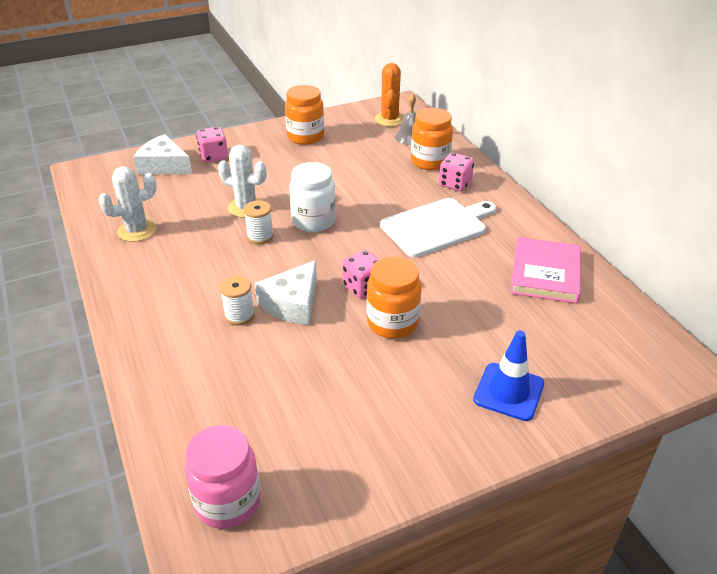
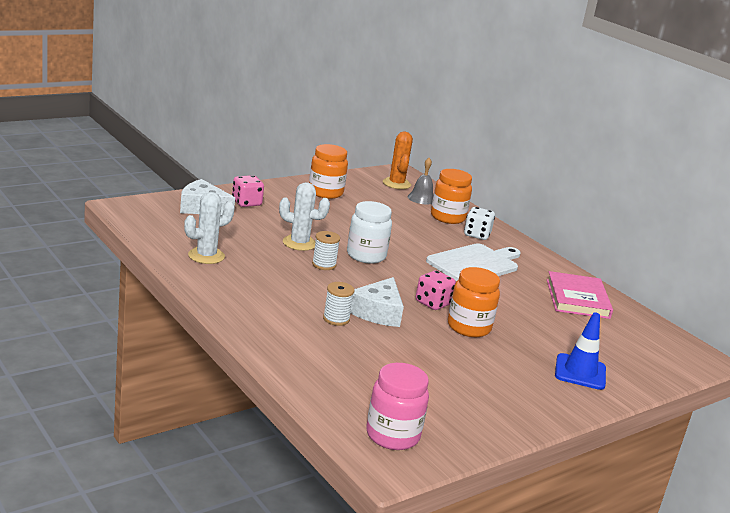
camera: 15 degrees left, 15 degrees down
(455, 184) = (477, 235): pink dice -> white dice

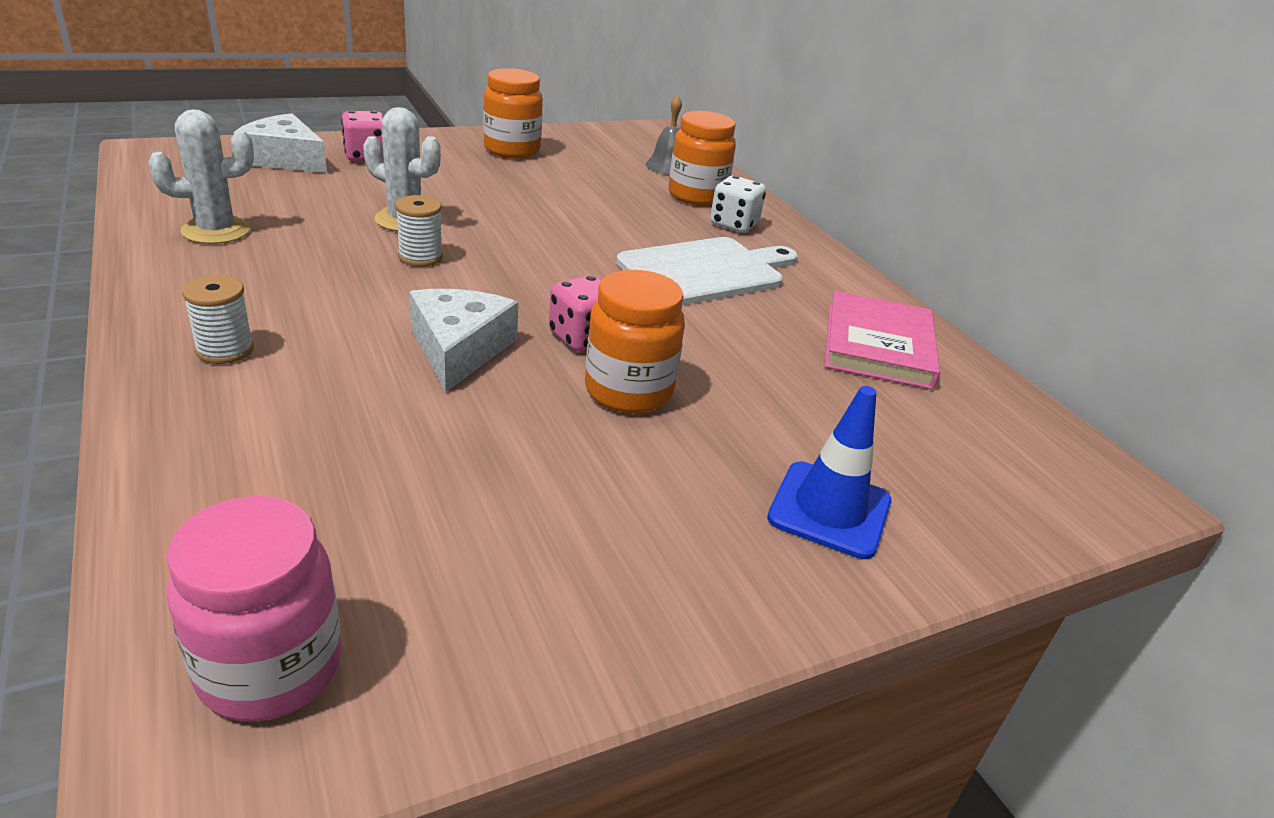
camera: 10 degrees right, 10 degrees up
(336, 319) = (363, 358): white spool -> white spool (225, 350)
(366, 256) = (511, 246): white jar -> none
(378, 312) = (459, 349): white cheese -> white cheese turned 150 degrees clockwise
(396, 184) = (639, 145): orange cactus -> none

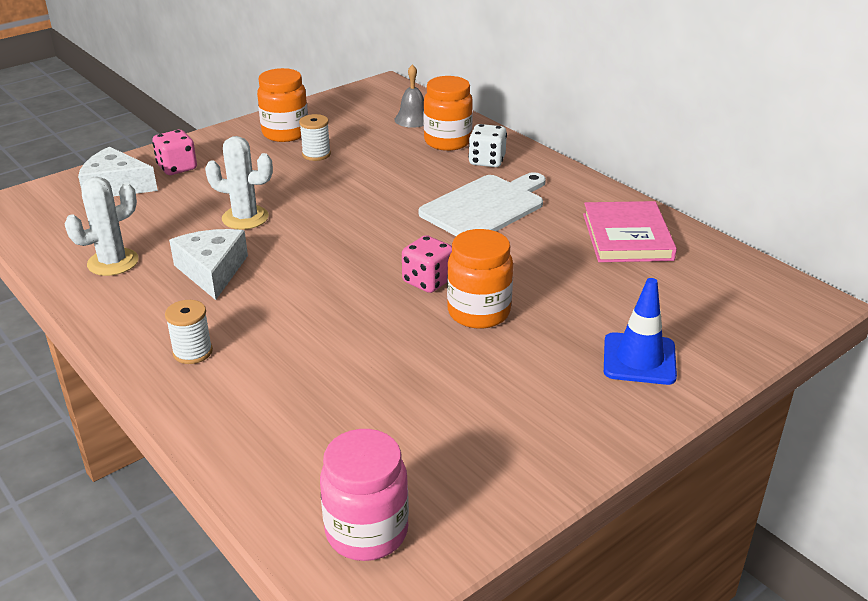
camera: 10 degrees left, 0 degrees up
(420, 257) = (277, 246): white spool -> white spool (316, 154)
(459, 349) = (350, 311): white cheese -> white cheese (212, 271)

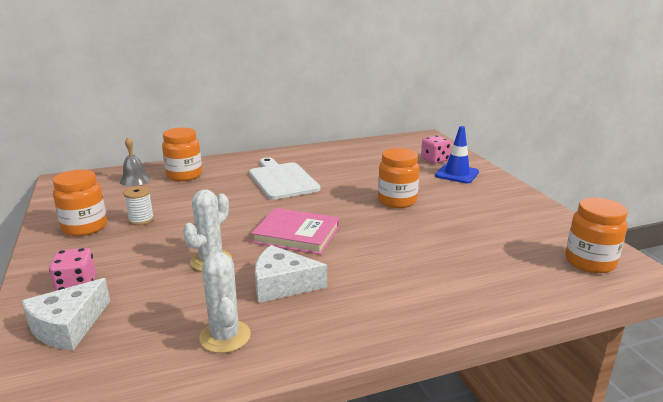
camera: 70 degrees left, 10 degrees down
(192, 352) = (394, 304): white spool -> none
(366, 532) = (590, 262): pink jar -> orange jar
(428, 281) = (355, 209): pink dice -> pink dice (434, 160)
(487, 161) = (225, 169): white dice -> none
(627, 237) = (346, 155): pink book -> pink book (296, 234)

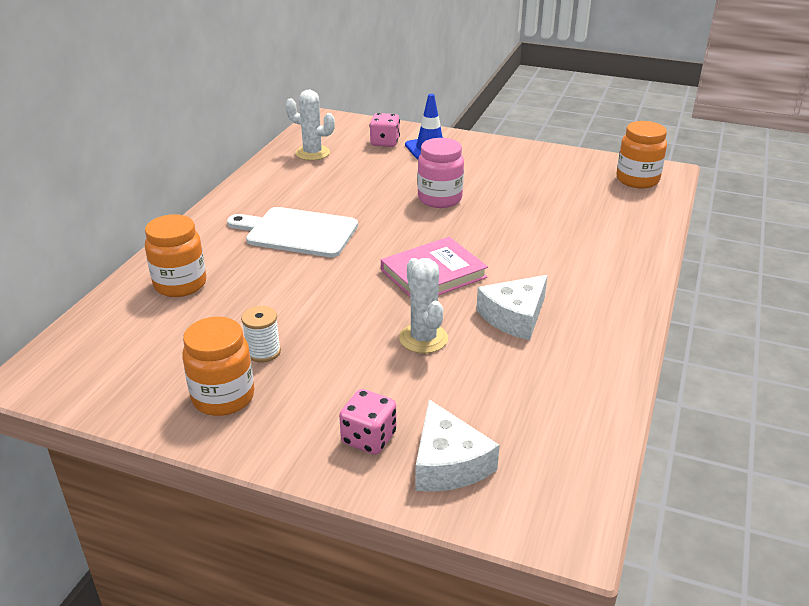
camera: 50 degrees left, 10 degrees up
(135, 180) = (132, 322): grey bell -> none
(225, 336) = (564, 376): white cactus -> white cactus (312, 153)
(397, 201) = (439, 199): orange jar -> pink jar

